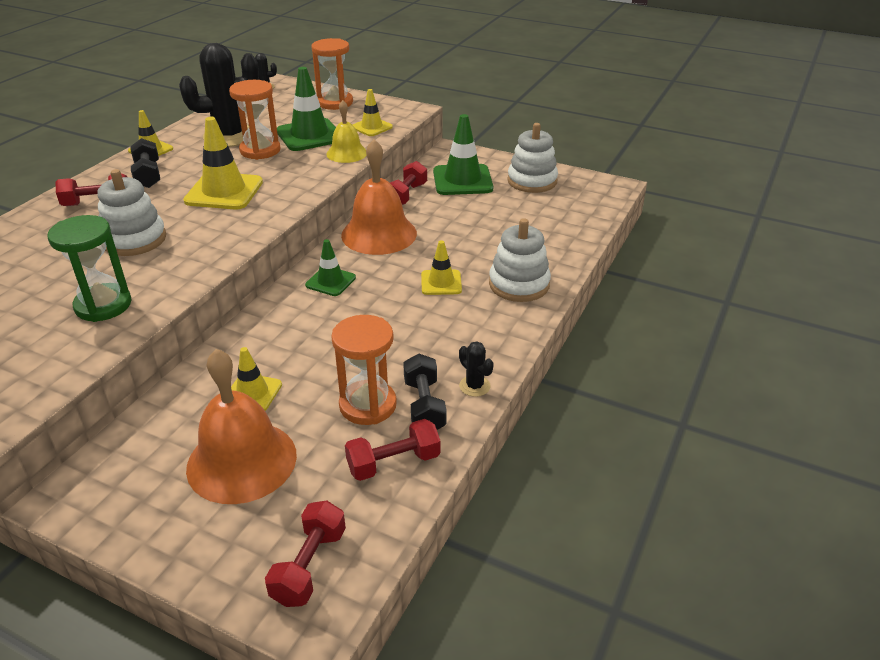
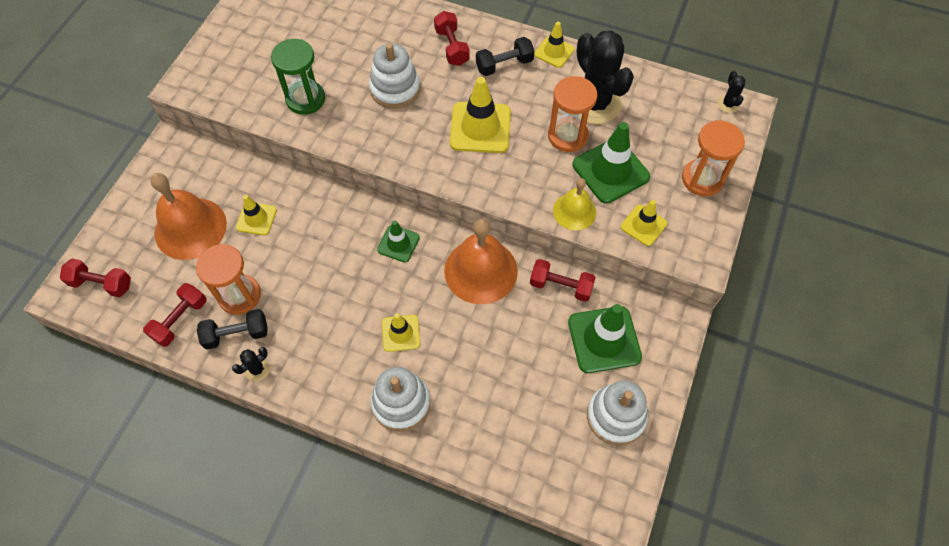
camera: 85 degrees right, 25 degrees up
(393, 463) = (180, 320): red dumbbell -> red dumbbell turned 60 degrees clockwise

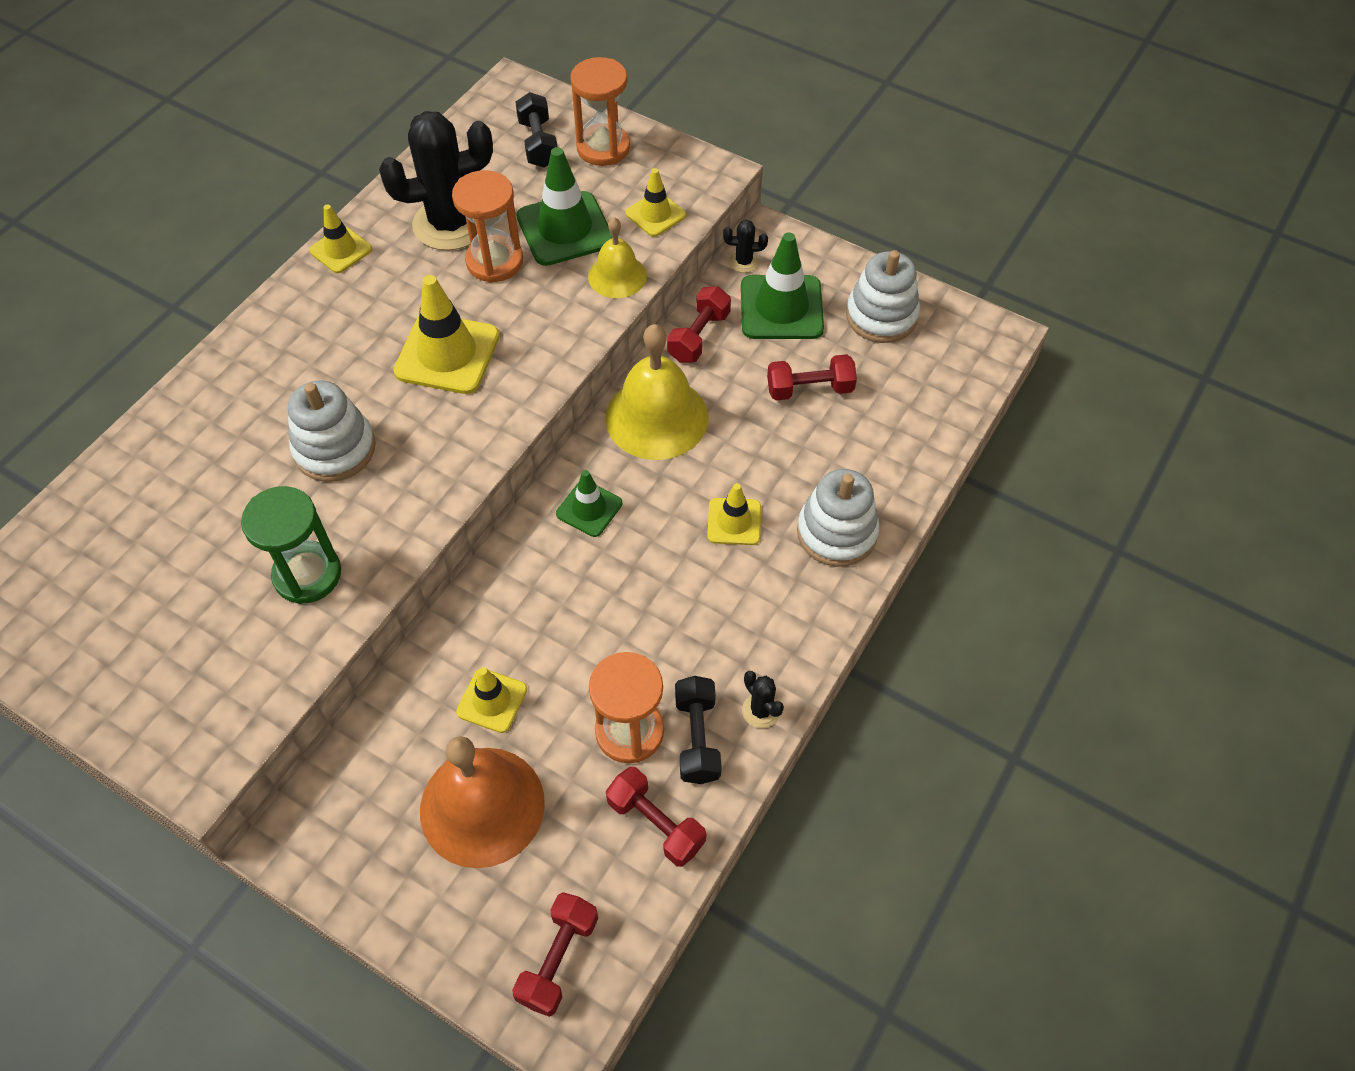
camera: 80 degrees left, 5 degrees down
(451, 47) = (279, 367): red dumbbell -> red dumbbell (809, 389)
(481, 270) = (656, 417): orange bell -> yellow bell
(504, 65) = (342, 309): black dumbbell -> black dumbbell (538, 143)
(728, 104) = (498, 100): black cactus -> black cactus (743, 262)

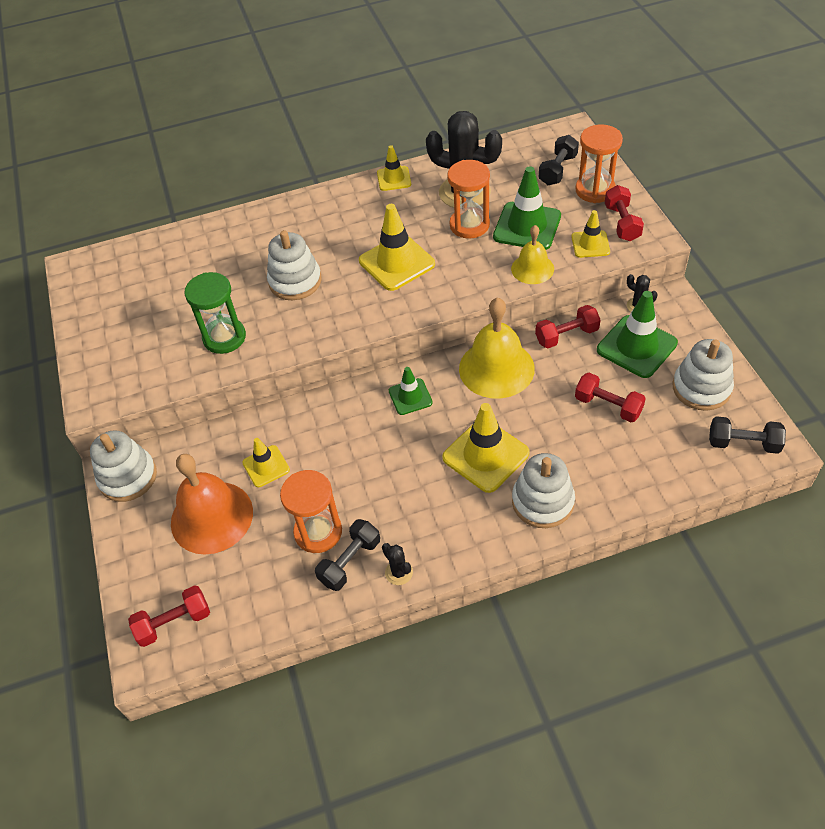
camera: 45 degrees right, 5 degrees down
(318, 838) = (128, 477): none -> white stacking toy
(656, 823) = (285, 591): red dumbbell -> red dumbbell (622, 223)
(734, 521) = (485, 455): yellow traffic cone -> yellow traffic cone, size x1.72
(761, 711) = (399, 572): black cactus -> black cactus turned 45 degrees counterclockwise
(967, 351) = (743, 443): none -> black dumbbell

